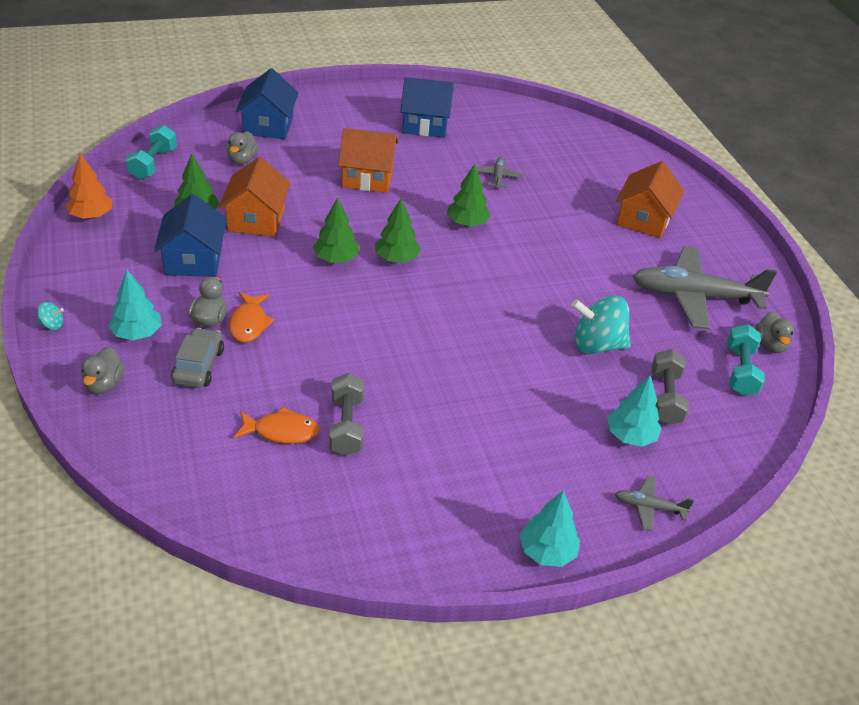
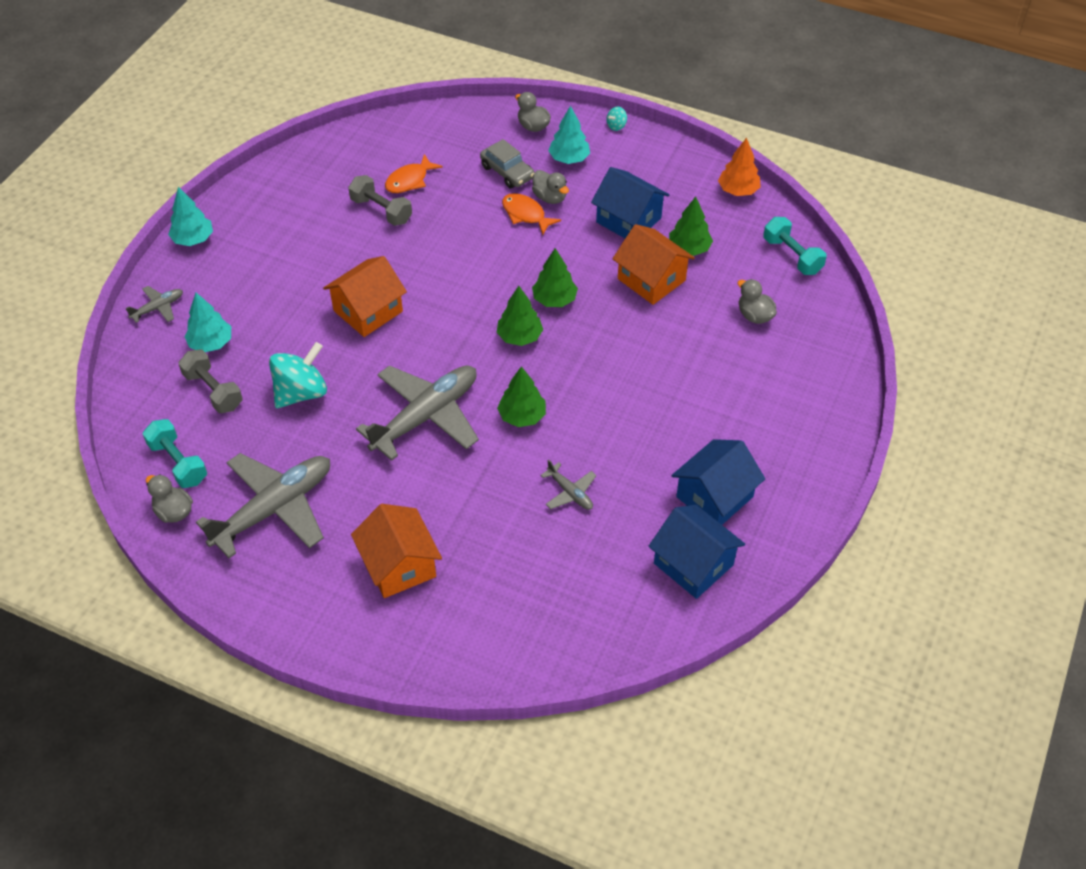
camera: 135 degrees right, 10 degrees up
(268, 125) = (805, 365): blue house -> blue house (693, 564)
(367, 177) = (653, 388): orange house -> orange house (368, 311)
(527, 267) = (426, 416): none -> grey plane

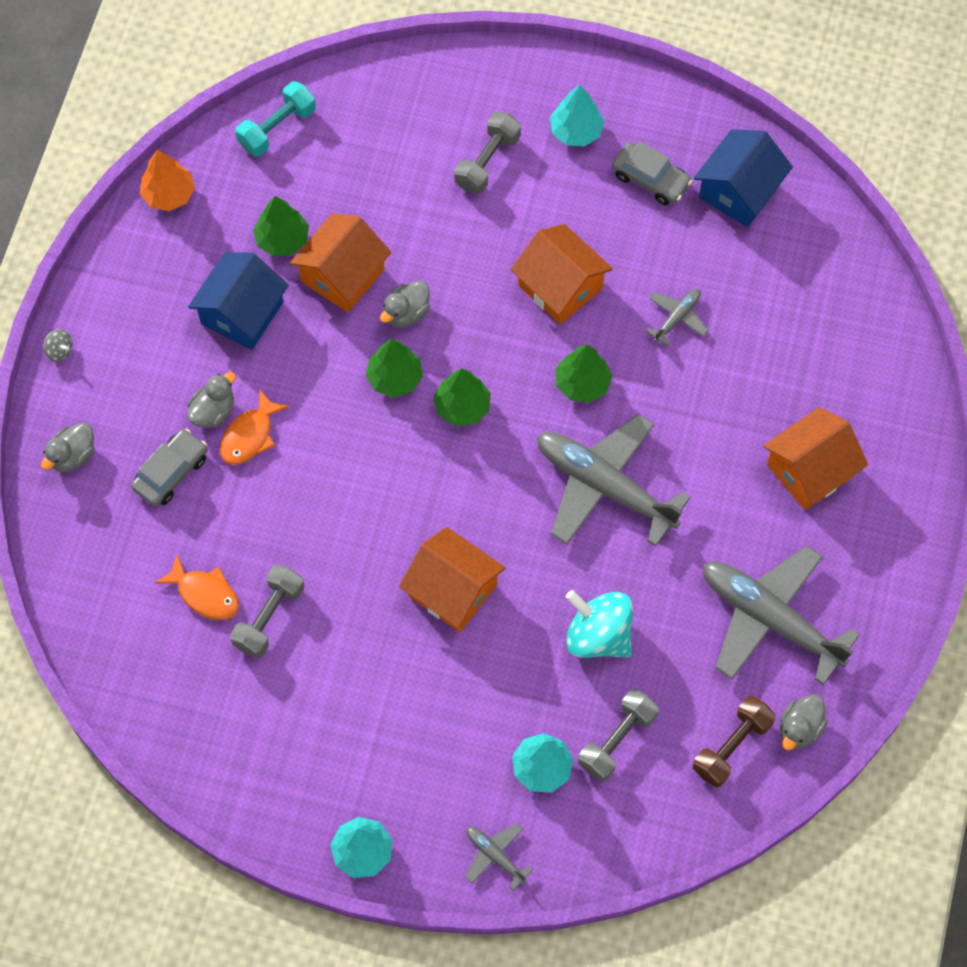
camera: 100 degrees left, 15 degrees up
(178, 463) = (731, 746): turquoise dumbbell -> brown dumbbell
(569, 159) = (134, 400): turquoise tree -> turquoise tree (576, 131)
(616, 126) = (59, 351): turquoise spinning top -> grey spinning top
(616, 415) = (560, 286): none -> orange house
(714, 497) = (650, 179): blue house -> grey car
(746, 383) = (487, 162): none -> grey dumbbell
(754, 315) = (382, 160): grey duck -> grey duck (406, 313)

